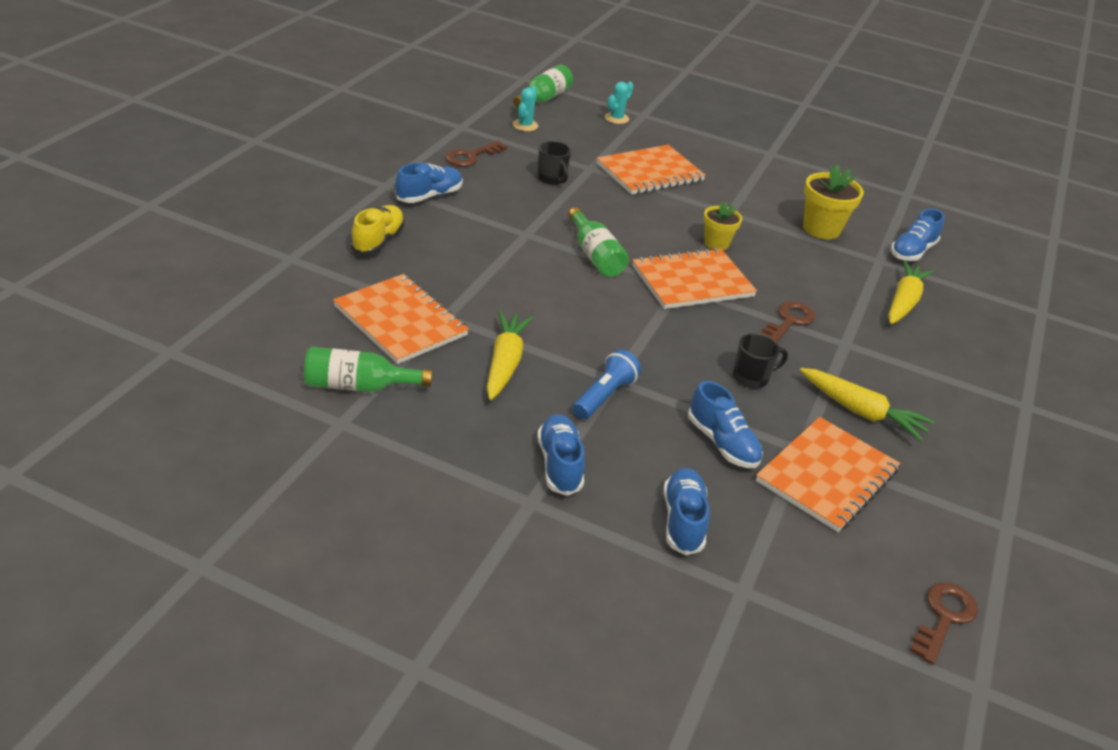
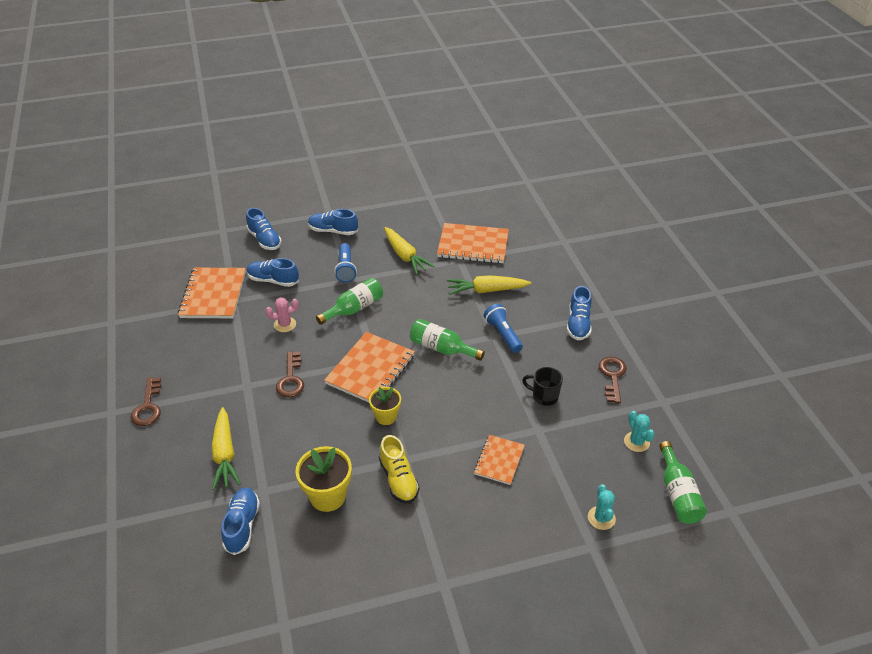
camera: 145 degrees right, 5 degrees up
(358, 386) = (445, 211): green bottle -> green bottle (354, 309)
(378, 241) = (550, 277): yellow shoe -> yellow shoe (398, 479)
(516, 230) = (503, 334): none -> blue flashlight
(559, 464) = (333, 231): blue shoe -> blue shoe turned 150 degrees clockwise
(650, 173) = (499, 460): orange notebook -> orange notebook, size x0.59
(751, 378) = (285, 324): black mug -> pink cactus
(862, 412) = (212, 341): yellow carrot -> yellow carrot (486, 290)
(944, 618) = (133, 265): brown key -> brown key (148, 406)

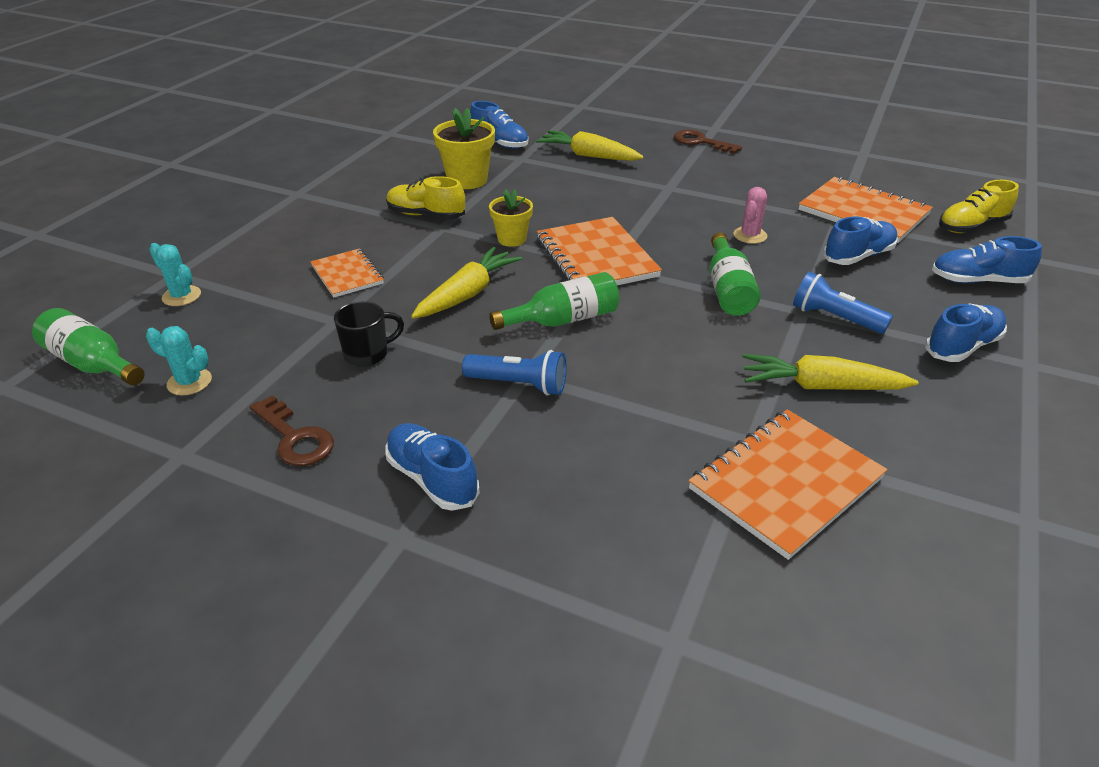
camera: 130 degrees right, 5 degrees down
(199, 255) = (971, 227): none -> yellow shoe
(291, 379) = (646, 210): brown key -> none
(486, 290) = (636, 425): yellow carrot -> yellow carrot (468, 294)

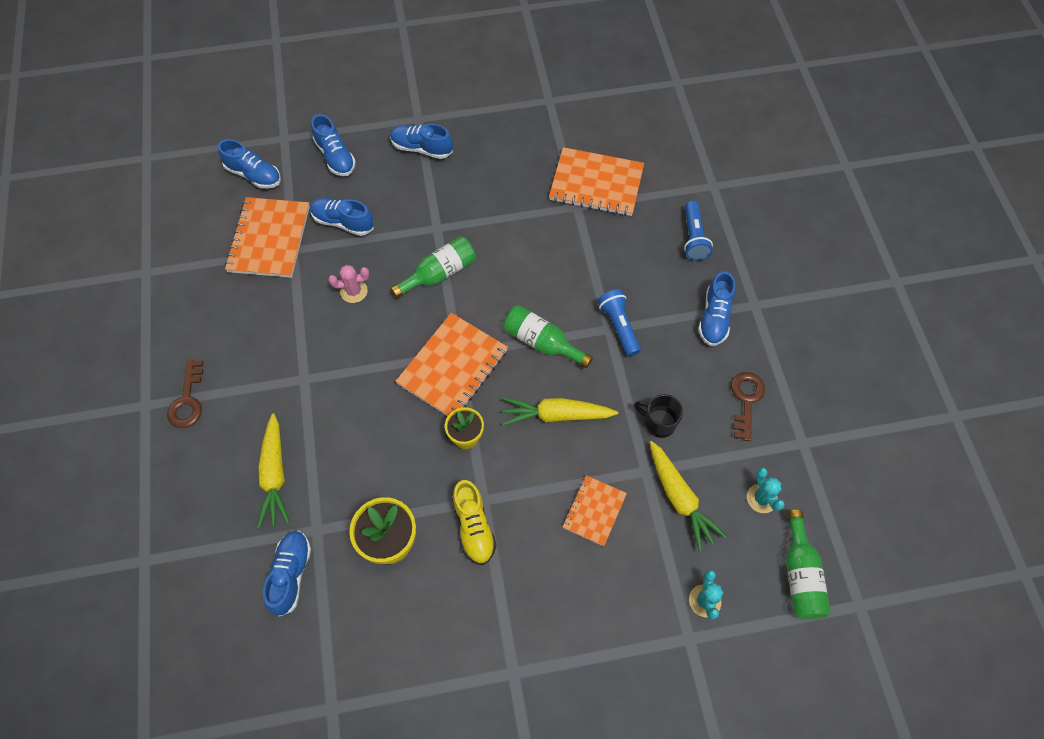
camera: 125 degrees left, 25 degrees up
(820, 386) = (509, 195): yellow carrot -> yellow carrot (680, 499)
(834, 318) = (433, 210): blue flashlight -> blue flashlight (693, 238)
(971, 227) = (254, 175): yellow shoe -> blue shoe

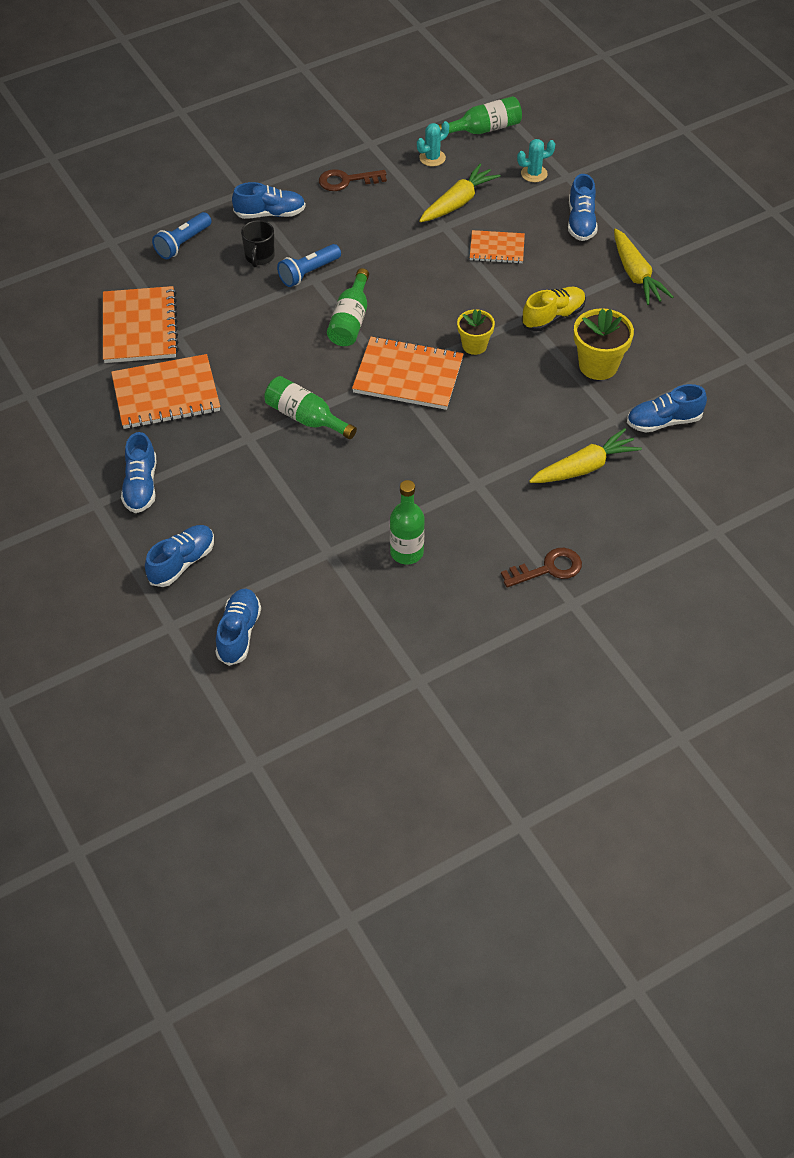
camera: 110 degrees left, 10 degrees down
(263, 302) = (406, 552): none -> green bottle
(269, 239) = (324, 580): orange notebook -> orange notebook (166, 394)
(343, 222) = (273, 521): blue shoe -> blue shoe (581, 222)
(354, 291) = (358, 480): pink cactus -> none
(556, 415) = (421, 292): yellow carrot -> yellow carrot (636, 275)
(659, 423) = (395, 227): black mug -> black mug (259, 257)
(693, 238) = (183, 243): blue flashlight -> blue flashlight turned 150 degrees clockwise

